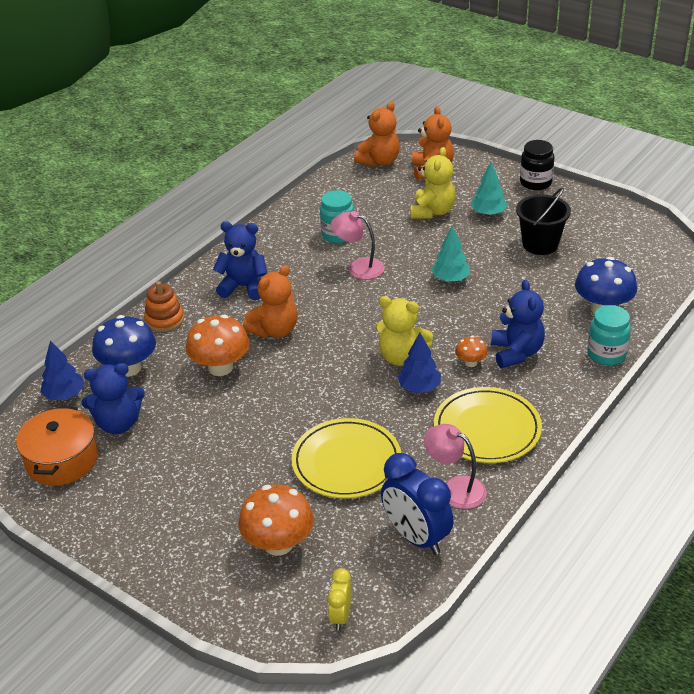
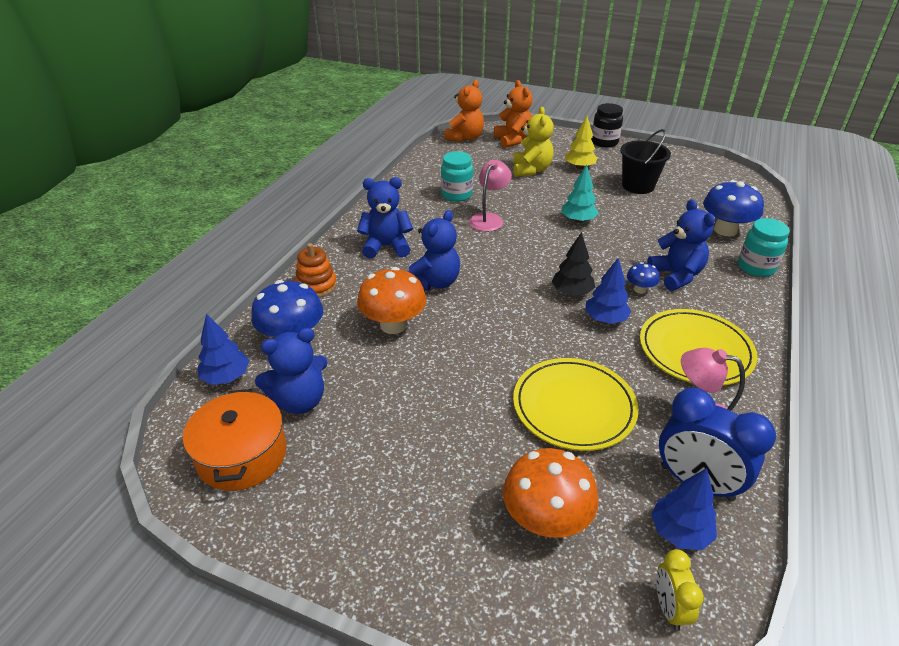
camera: 15 degrees left, 0 degrees up
(274, 330) = (434, 282): orange teddy bear -> blue teddy bear
(358, 267) = (489, 219): pink lamp -> pink lamp turned 105 degrees clockwise
(380, 569) = (679, 532): none -> blue tree
(401, 357) = (571, 292): yellow teddy bear -> black tree
(470, 362) = (640, 289): orange mushroom -> blue mushroom
(488, 213) = (579, 167): turquoise tree -> yellow tree

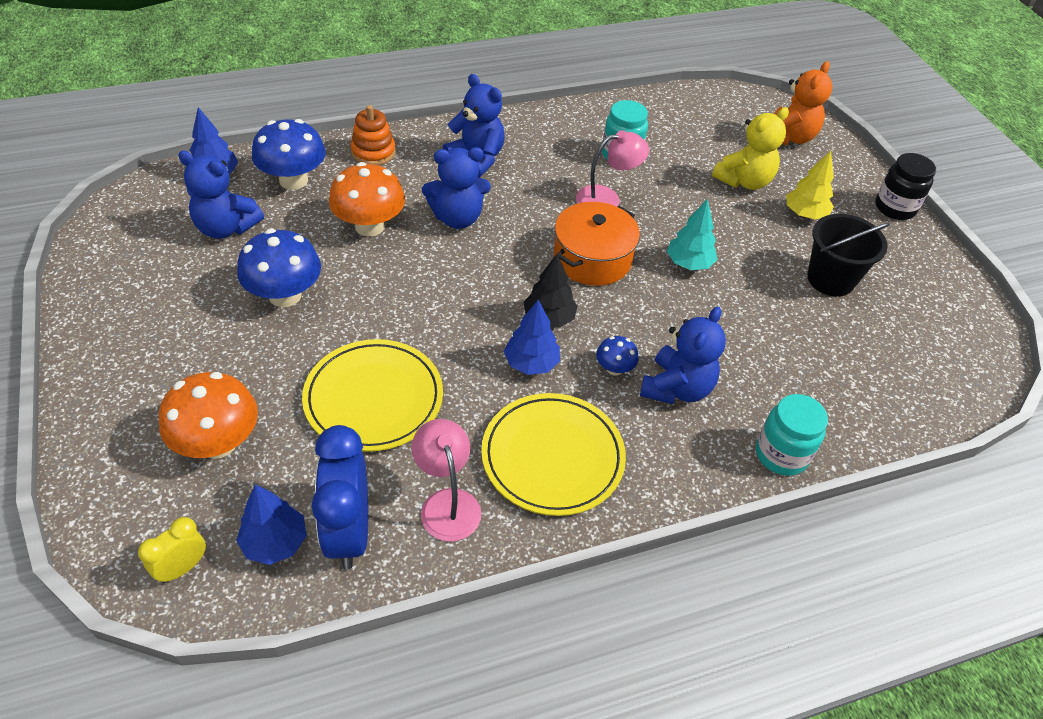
camera: 45 degrees right, 10 degrees up
(242, 455) = (145, 233): orange pot -> orange pot (592, 259)
(465, 138) = (741, 102): orange teddy bear -> none
(725, 230) = (832, 396): blue mushroom -> blue mushroom (285, 295)

